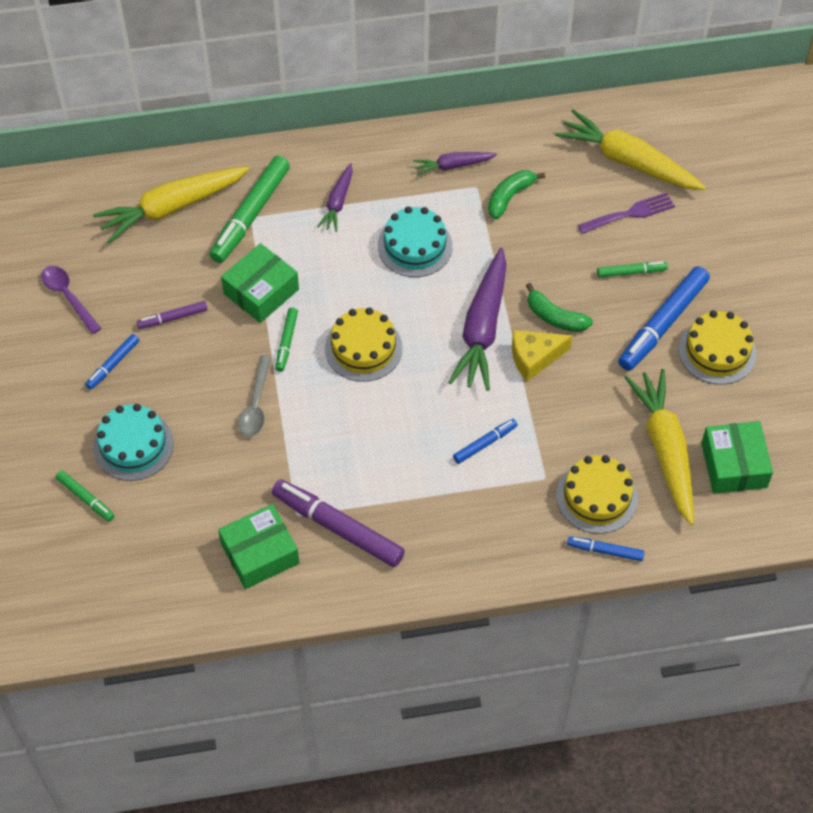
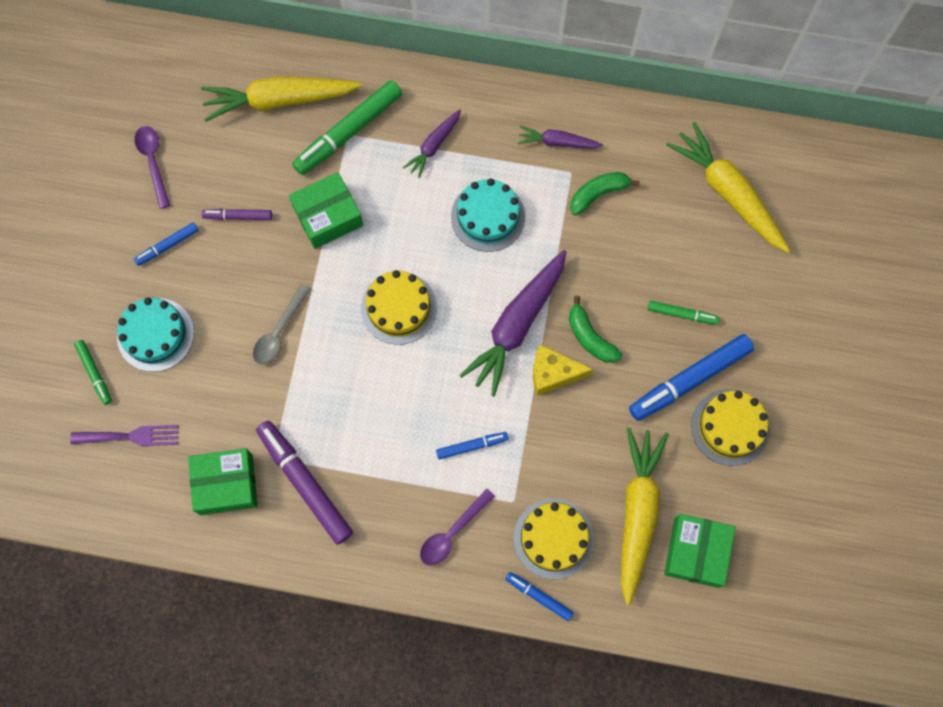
camera: 20 degrees right, 15 degrees up
(287, 342) = (331, 277): green marker -> none
(499, 523) = (452, 533): none -> purple spoon
(630, 213) = (707, 250): purple fork -> purple fork (131, 436)

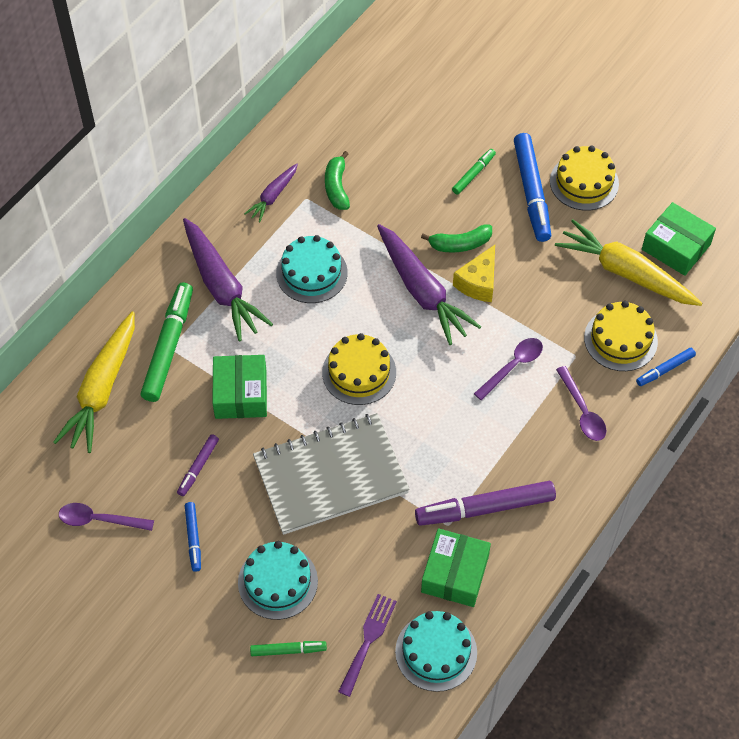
camera: 65 degrees left, 15 degrees down
(143, 500) = (436, 652): none -> turquoise cake
(279, 331) = (330, 475): grey spoon -> grey notebook
(348, 132) = (168, 346): green marker -> green marker turned 150 degrees counterclockwise
(434, 146) = (222, 286): purple carrot -> purple carrot, size x1.90
(472, 446) = (513, 366): blue marker -> purple spoon
(728, 193) = (386, 101): yellow carrot -> none

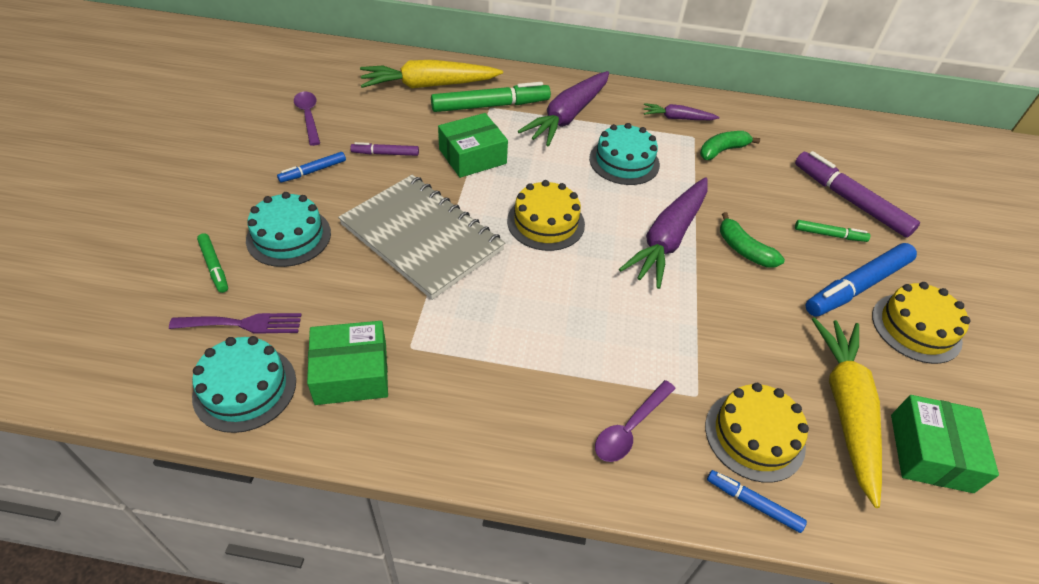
camera: 60 degrees right, 10 degrees down
(478, 282) = (714, 278): yellow cheese -> none
(485, 508) = (447, 373): purple marker -> purple marker (849, 200)
(513, 366) = (639, 340): purple spoon -> none

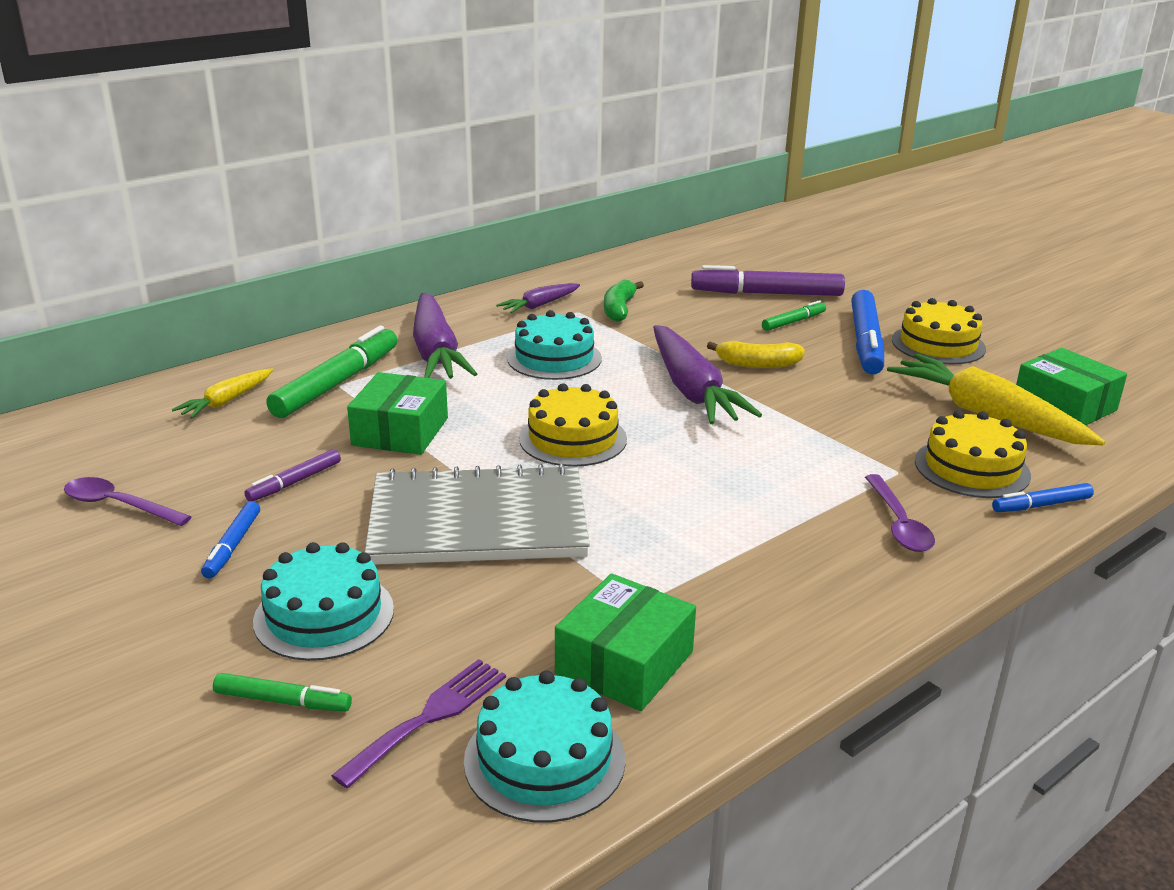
camera: 45 degrees left, 20 degrees down
(429, 85) = (226, 401): yellow carrot -> yellow carrot, size x0.53
(743, 250) = (757, 364): green banana -> yellow banana

